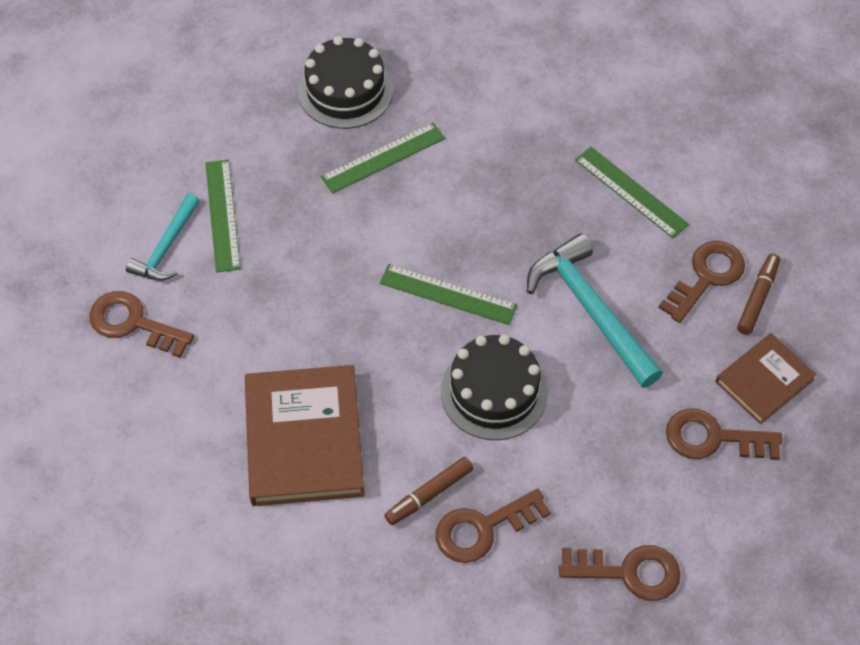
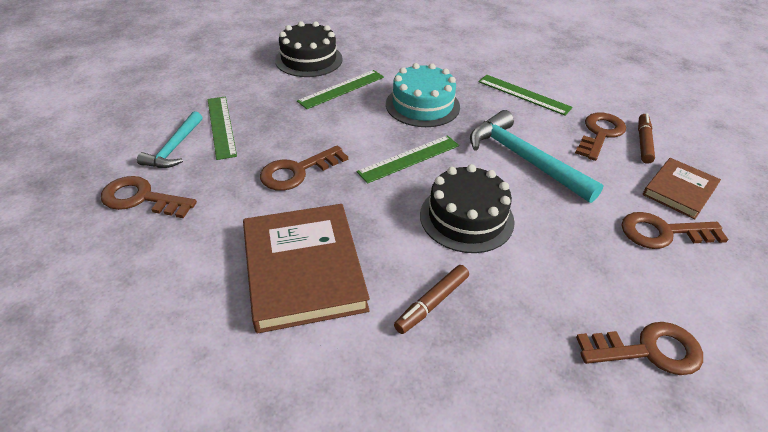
camera: 10 degrees left, 15 degrees down
(448, 294) = (409, 158): green ruler -> green ruler turned 45 degrees counterclockwise
(483, 528) = (492, 327): brown key -> brown key (297, 171)
(486, 200) = (422, 105): none -> turquoise cake

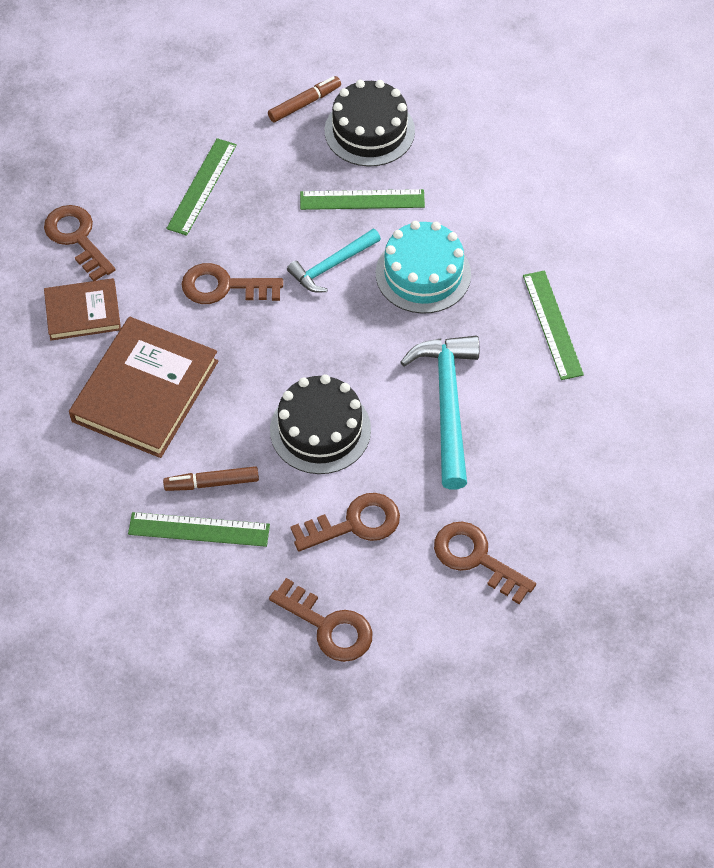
camera: 40 degrees right, 15 degrees up
(174, 148) = (141, 191): turquoise hammer -> turquoise hammer (331, 266)
(409, 158) = (337, 334): green ruler -> green ruler (199, 529)
(600, 134) = (567, 426): brown key -> brown key (354, 524)
(643, 142) = (600, 465): brown marker -> brown marker (304, 104)
(679, 190) = (555, 535): brown book -> brown book (83, 312)

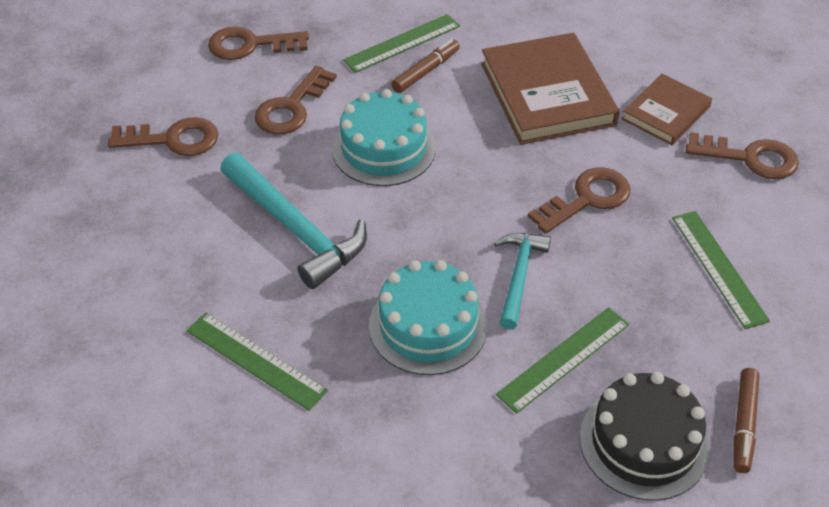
camera: 140 degrees right, 10 degrees down
(320, 430) = (384, 148): black cake -> turquoise cake

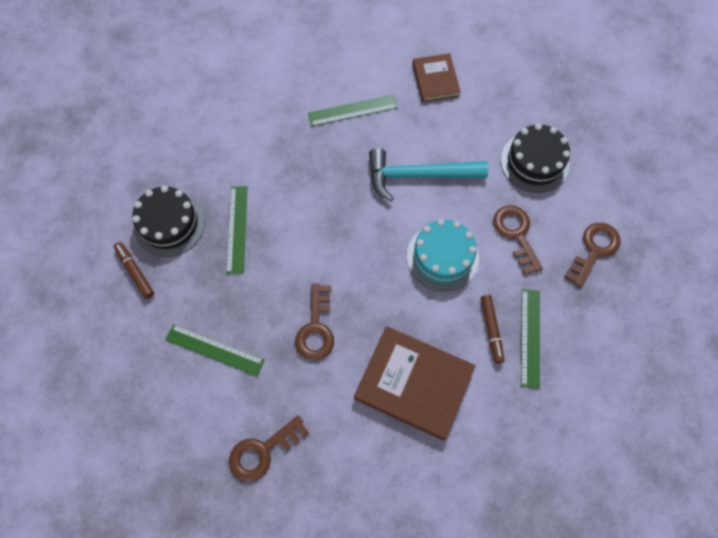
camera: 130 degrees right, 20 degrees up
(173, 139) = (534, 162): brown key -> black cake
(428, 325) = (308, 188): turquoise cake -> none
(519, 276) = (298, 250): turquoise hammer -> none
(666, 113) = (339, 440): brown book -> brown book (435, 80)

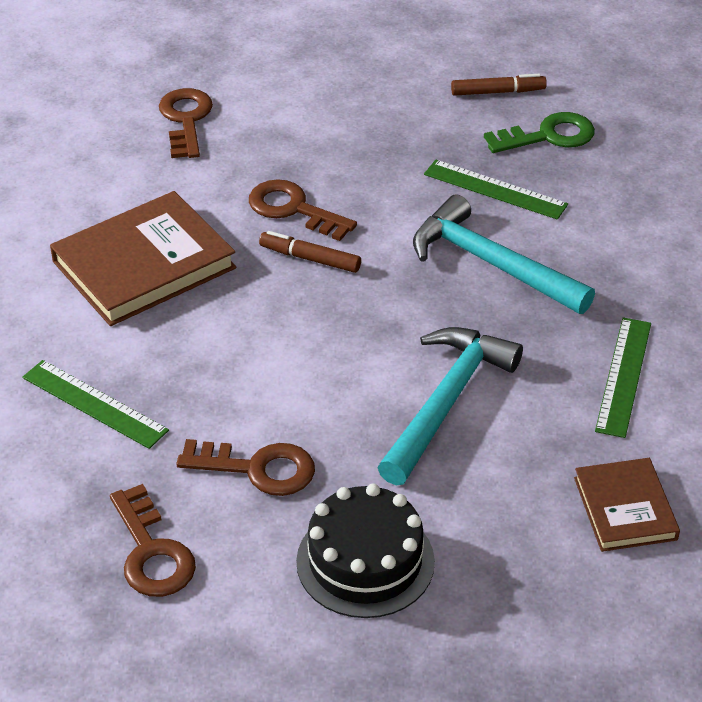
camera: 120 degrees right, 25 degrees down
(169, 223) = (548, 136): black cake -> green key
(214, 350) = (340, 122): green ruler -> none
(303, 202) = (491, 263): none -> turquoise hammer
(435, 80) = (625, 508): brown book -> brown book turned 60 degrees clockwise
(442, 257) = (291, 368): turquoise cake -> none
(491, 330) = (142, 369): brown marker -> brown marker (310, 258)

